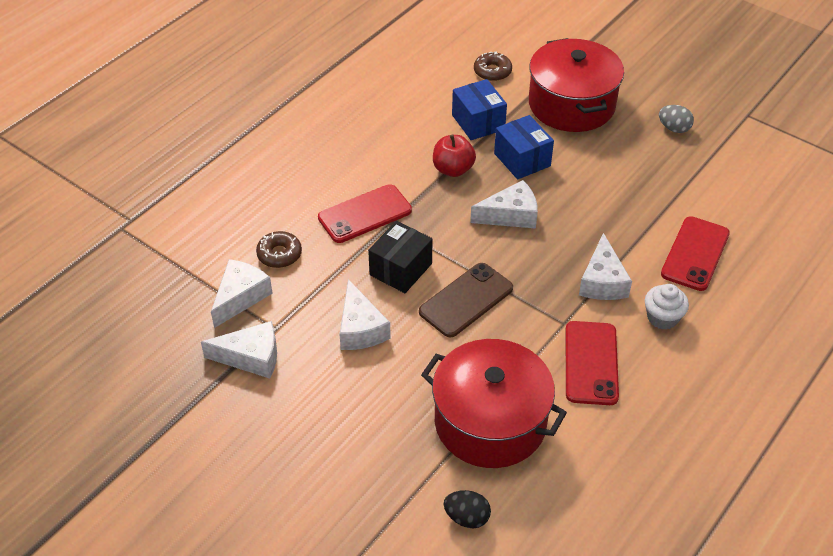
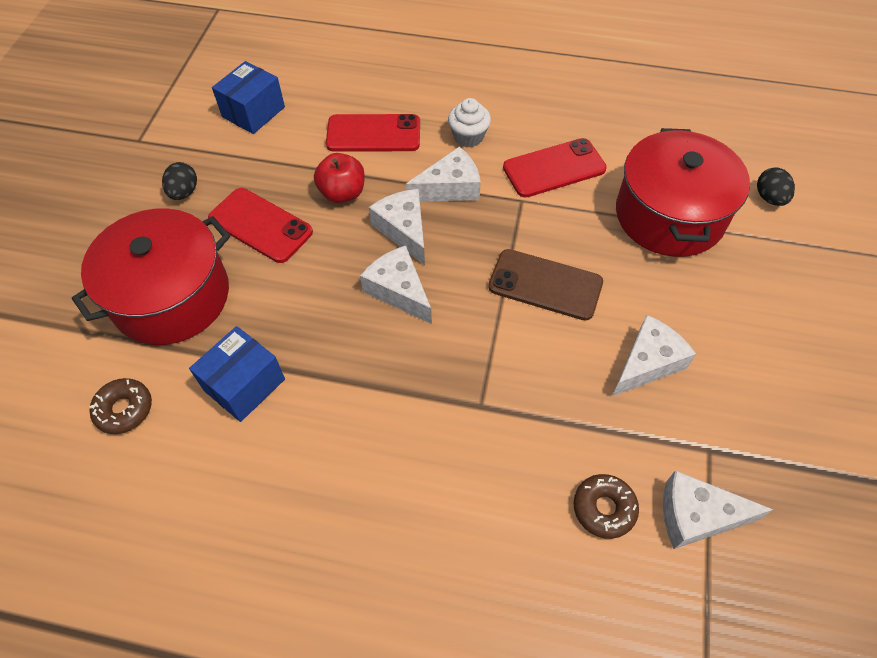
camera: 115 degrees left, 10 degrees up
(251, 357) = (763, 452): white cheese -> white cheese (404, 230)
(365, 214) = (479, 441): red phone -> red phone (260, 225)
(400, 269) = (542, 362): black box -> none
(453, 169) = (349, 377): red apple -> red apple (342, 193)
(522, 160) = (298, 312): blue box -> blue box (253, 112)
(674, 128) = (184, 192): grey egg -> black egg

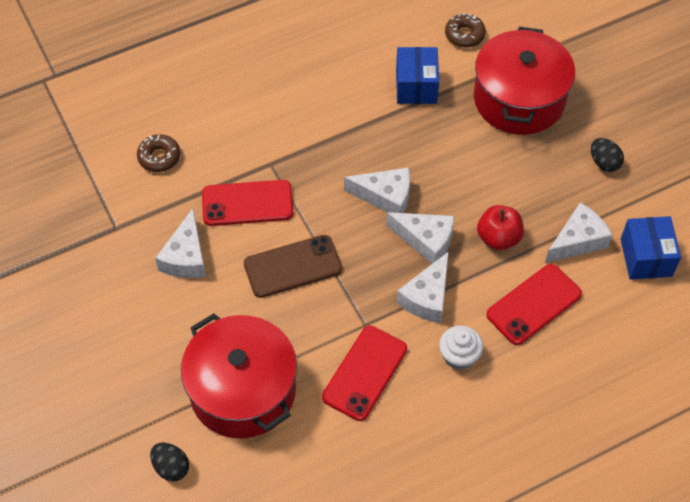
camera: 140 degrees right, 0 degrees up
(260, 225) = (524, 177): red phone -> red phone (247, 203)
(697, 516) = (104, 186): white cheese -> white cheese (578, 241)

